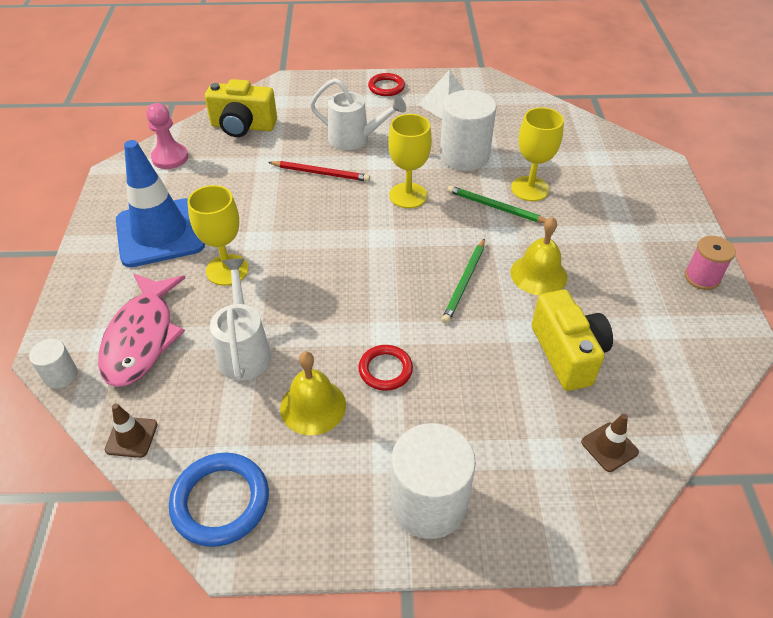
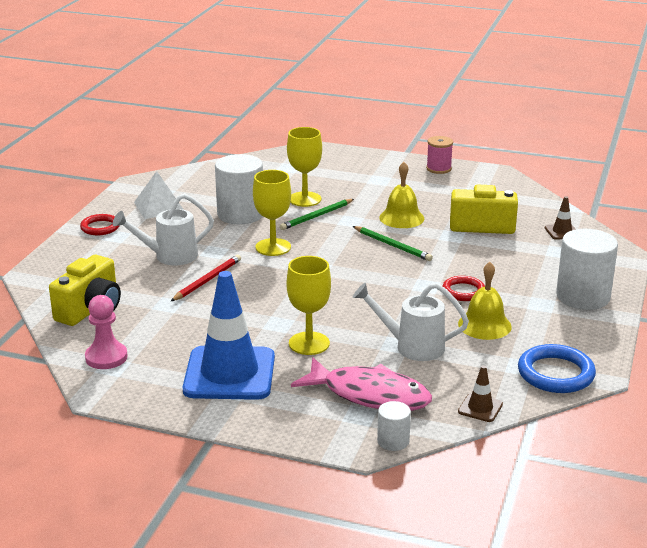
camera: 70 degrees left, 20 degrees down
(354, 139) = (170, 256): white watering can -> white watering can turned 150 degrees counterclockwise

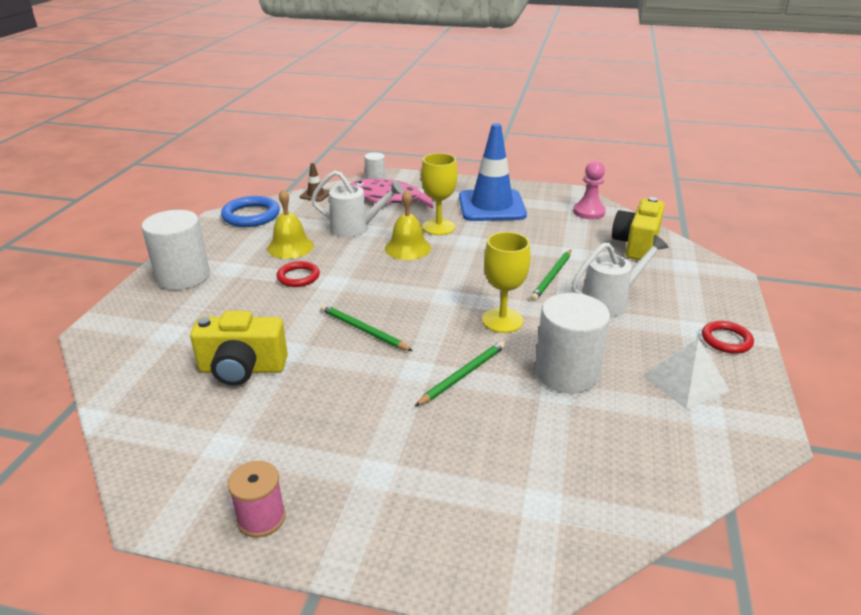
camera: 175 degrees right, 5 degrees up
(207, 280) = (552, 277): red pencil -> green pencil
(305, 199) = (488, 411): yellow goblet -> none
(401, 218) = (347, 378): yellow bell -> yellow bell (408, 248)
(562, 232) = (141, 364): brown traffic cone -> none

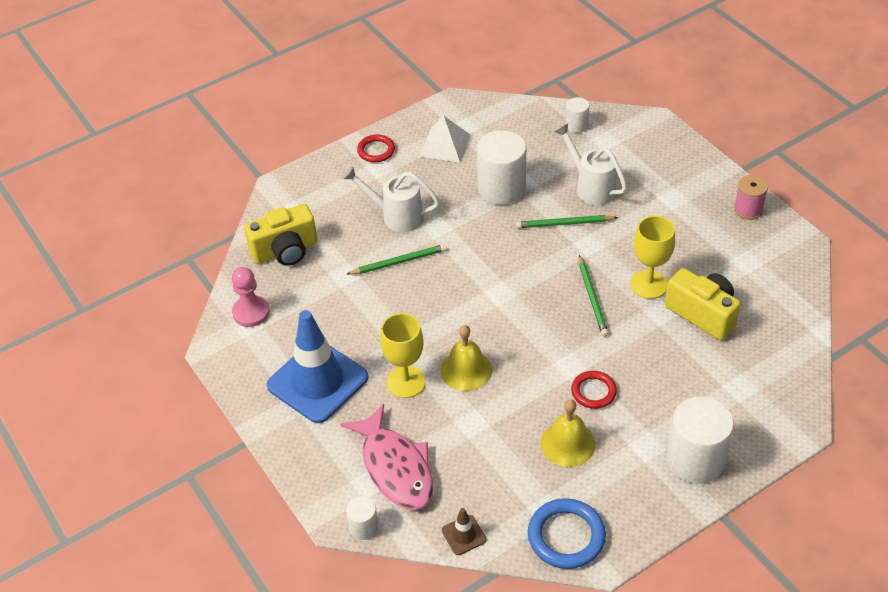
camera: 135 degrees left, 15 degrees up
(355, 228) = (482, 434): white watering can -> white watering can (591, 187)
(502, 320) = (488, 247): yellow goblet -> yellow goblet (649, 284)
(604, 503) = (576, 125): none -> white cylinder

